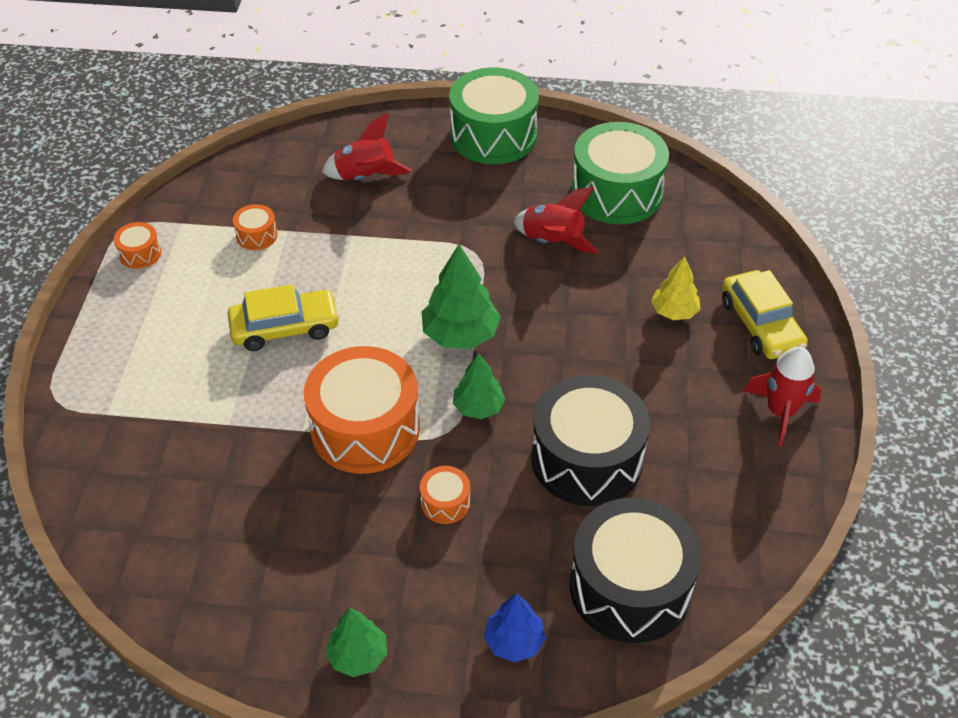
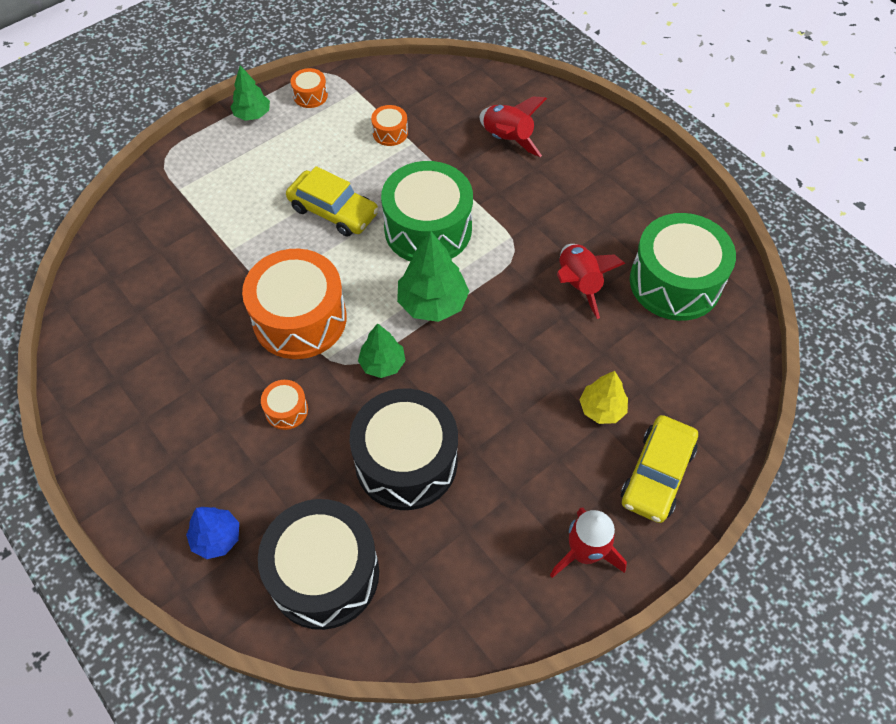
camera: 45 degrees right, 10 degrees up
(358, 656) = (129, 460): green tree -> green tree (252, 114)
(493, 135) = (636, 170): green drum -> green drum (428, 229)

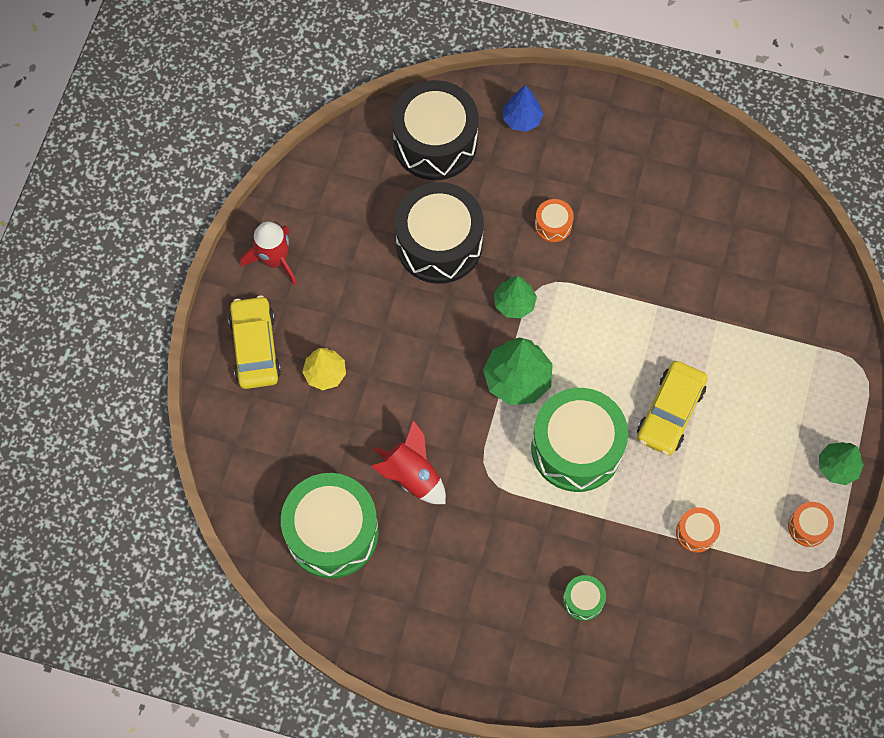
camera: 145 degrees right, 10 degrees up
(300, 319) = (607, 298): orange drum -> none
(333, 211) = (670, 412): yellow car -> yellow car turned 60 degrees counterclockwise
(507, 139) = (583, 600): red rocket -> green drum

